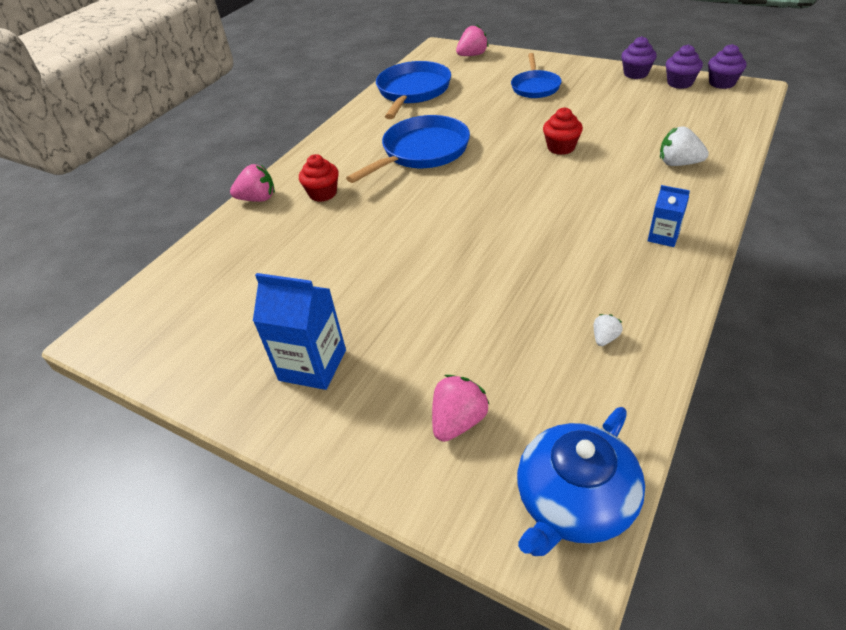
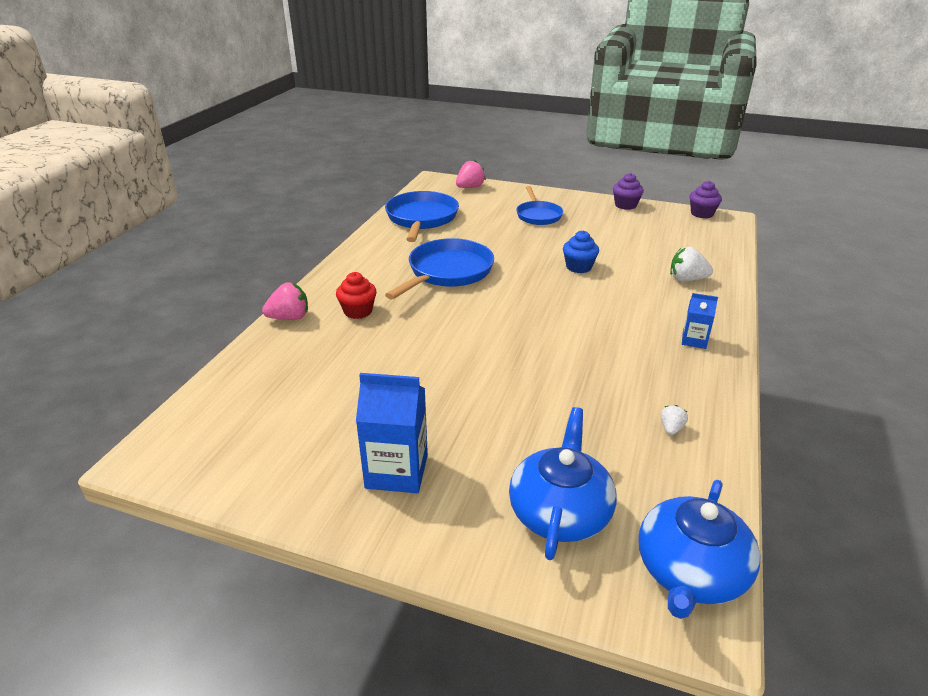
camera: 15 degrees left, 10 degrees down
(458, 421) = (560, 512): pink strawberry -> blue teapot
(561, 147) = (579, 267): red cupcake -> blue cupcake
(680, 83) = (666, 213): purple cupcake -> none

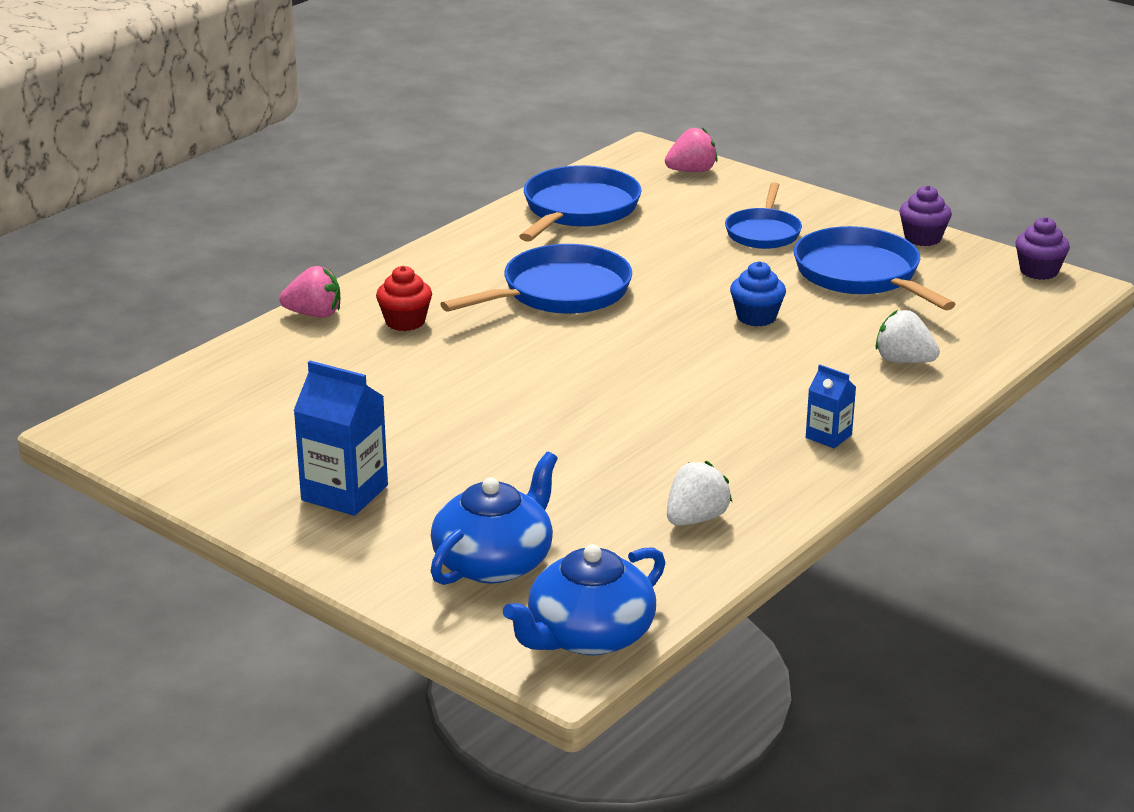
camera: 20 degrees right, 5 degrees down
(614, 231) = (861, 275): none -> blue pan
(671, 428) = (696, 519): white strawberry -> white strawberry, size x1.81

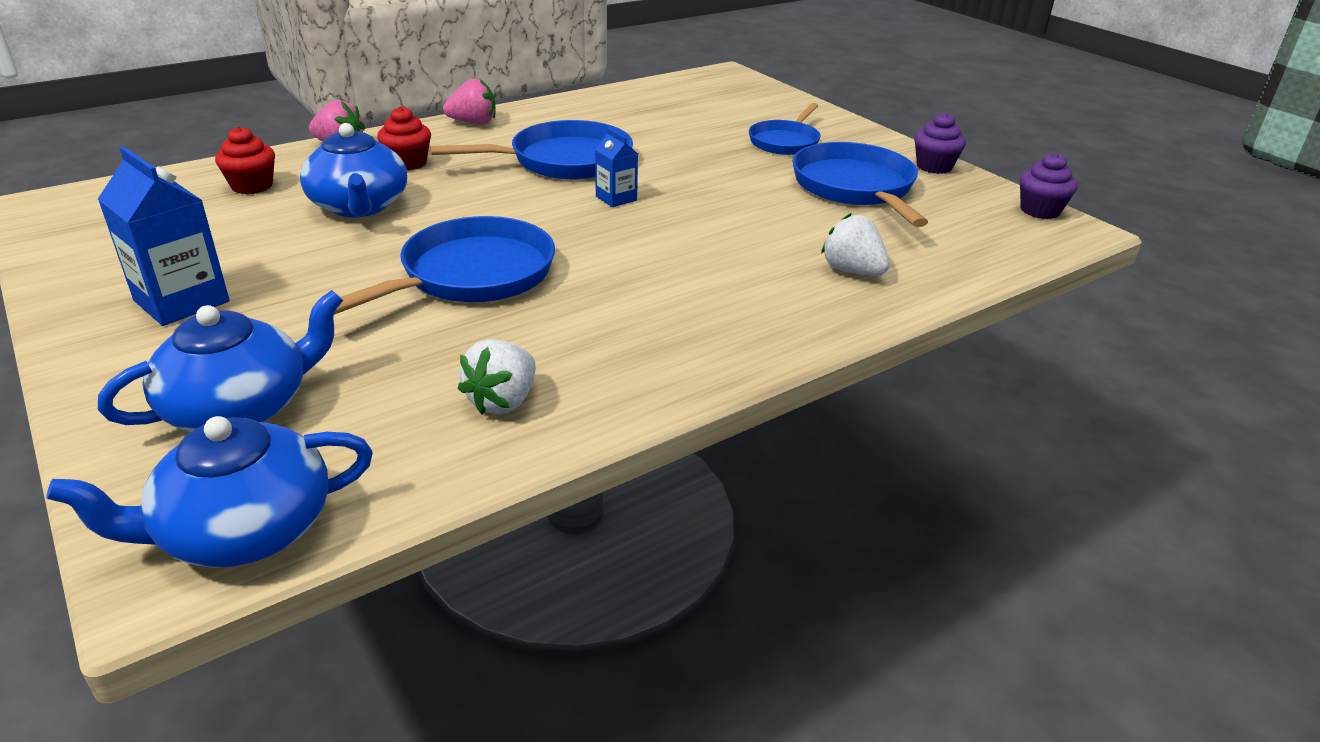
camera: 15 degrees right, 5 degrees up
(275, 374) = (252, 186): none -> red cupcake
(406, 377) = (359, 206): none -> blue teapot
(578, 210) = (636, 104): blue pan -> blue pan (470, 275)
(691, 171) = (755, 91): pink strawberry -> pink strawberry (473, 123)
(696, 519) = (502, 401): white strawberry -> white strawberry turned 150 degrees clockwise
(756, 317) = (728, 208): blue cupcake -> none
(828, 436) = (721, 334): blue carton -> blue carton (616, 198)

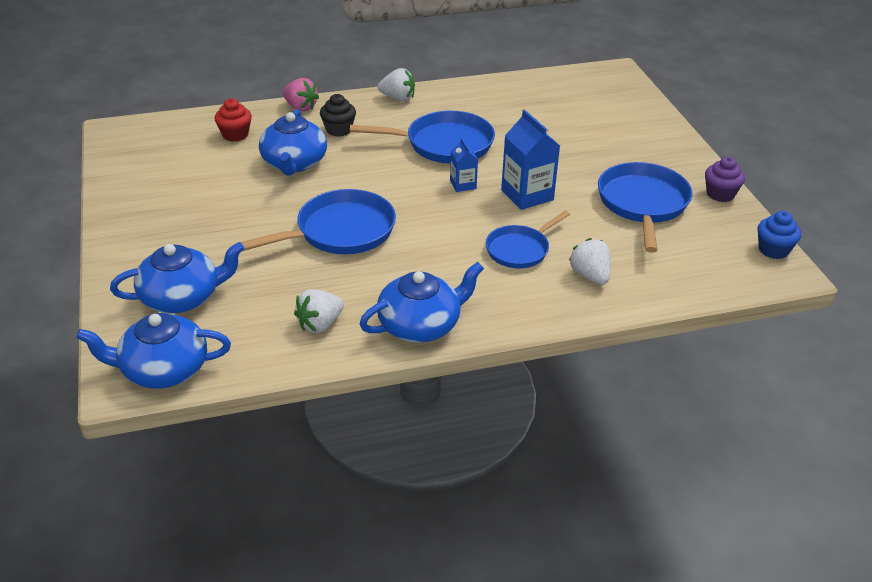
camera: 20 degrees right, 5 degrees up
(182, 301) = (171, 219): blue carton -> blue carton (527, 195)
(408, 163) = (338, 130): red cupcake -> black cupcake
(473, 123) = (398, 98): pink strawberry -> white strawberry
(662, 371) = (420, 325): none -> blue teapot
(785, 141) = (618, 151): blue pan -> blue pan (520, 249)
(1040, 210) = (773, 250): purple cupcake -> blue cupcake

